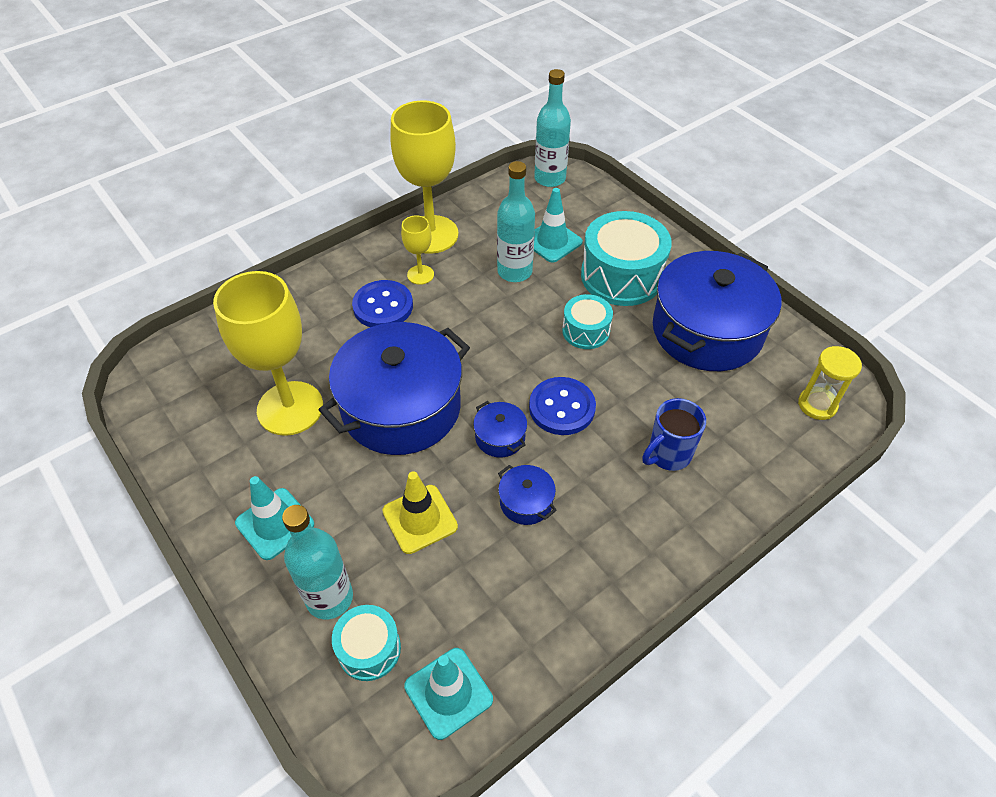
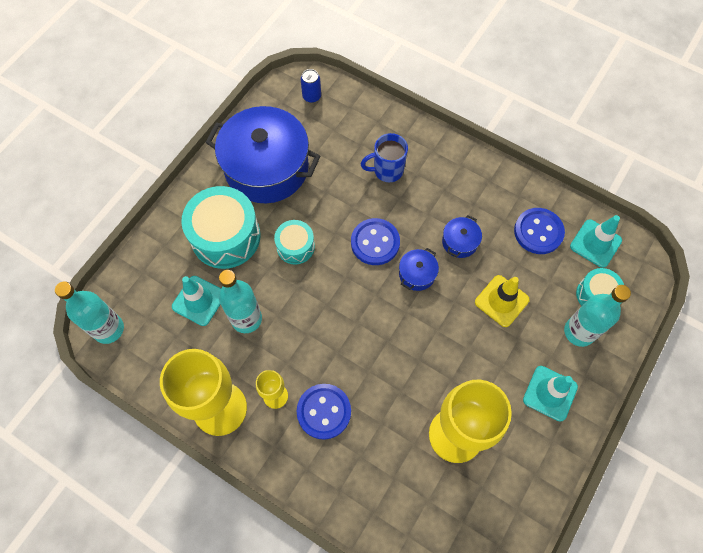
camera: 110 degrees left, 15 degrees up
(401, 407) = (420, 351): blue pot -> none
(501, 613) = (538, 232): none -> blue button
(668, 454) = (387, 170): blue mug -> blue mug turned 135 degrees clockwise
(817, 405) = (311, 96): yellow hourglass -> blue can

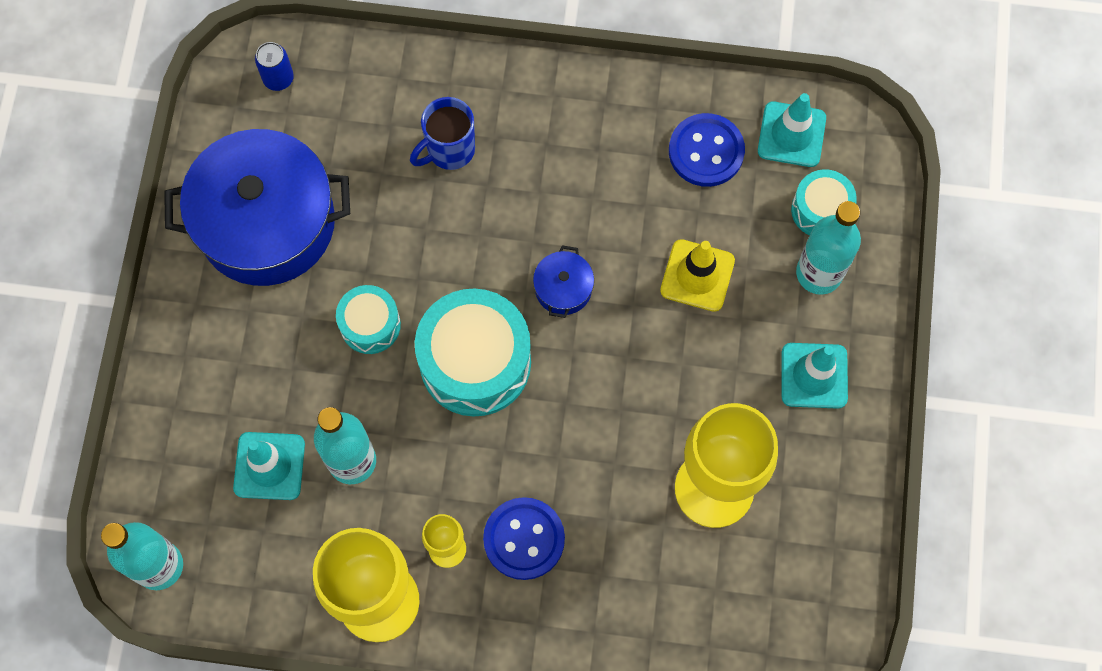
camera: 25 degrees left, 5 degrees up
(225, 236) = (259, 355): turquoise drum -> turquoise drum (475, 362)
(375, 242) = (482, 268): blue button -> none
(459, 242) = (602, 214): blue pot -> none

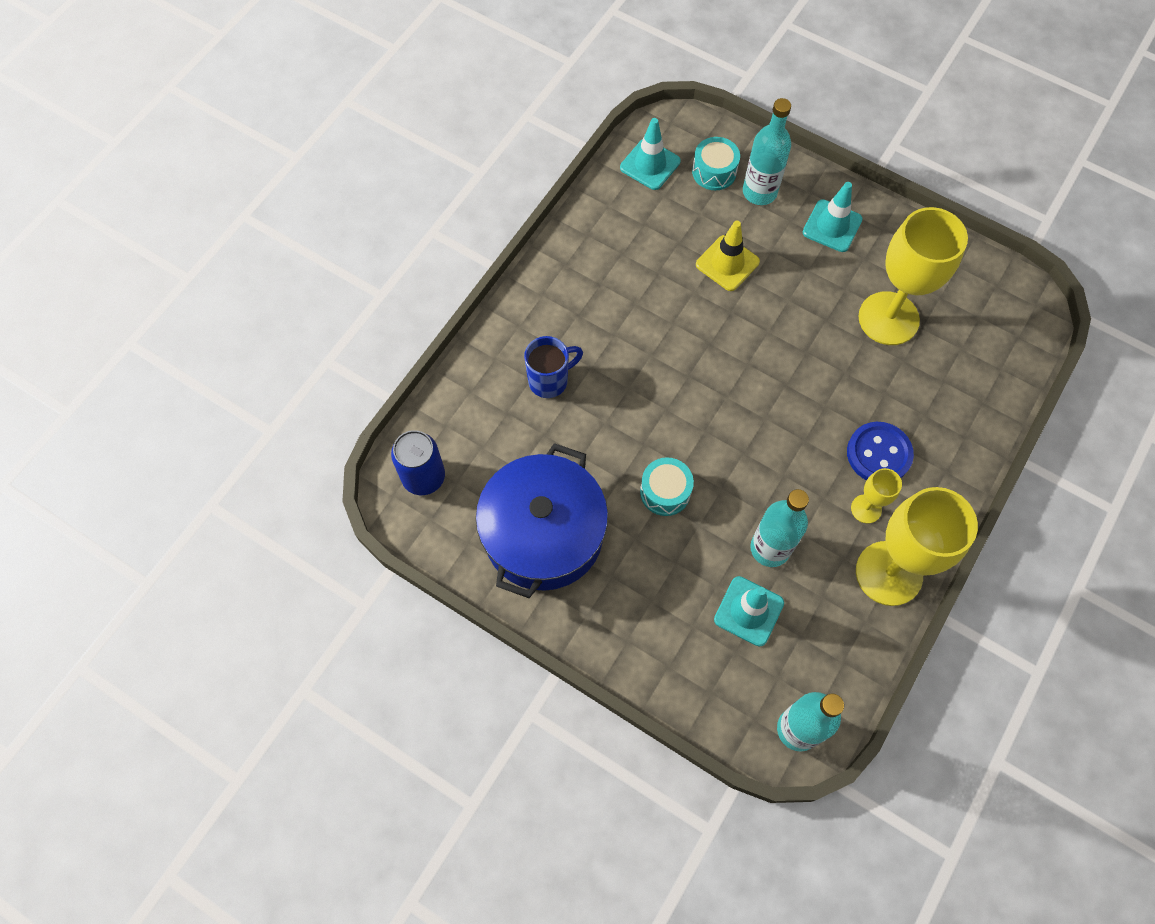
camera: 65 degrees left, 5 degrees down
(278, 78) = (423, 477): blue can -> blue can, size x1.61
(449, 150) = (549, 380): blue mug -> blue mug turned 105 degrees counterclockwise
(475, 362) = (728, 431): turquoise drum -> none
(563, 288) = (697, 350): blue pot -> none
(706, 151) = (636, 219): blue button -> none

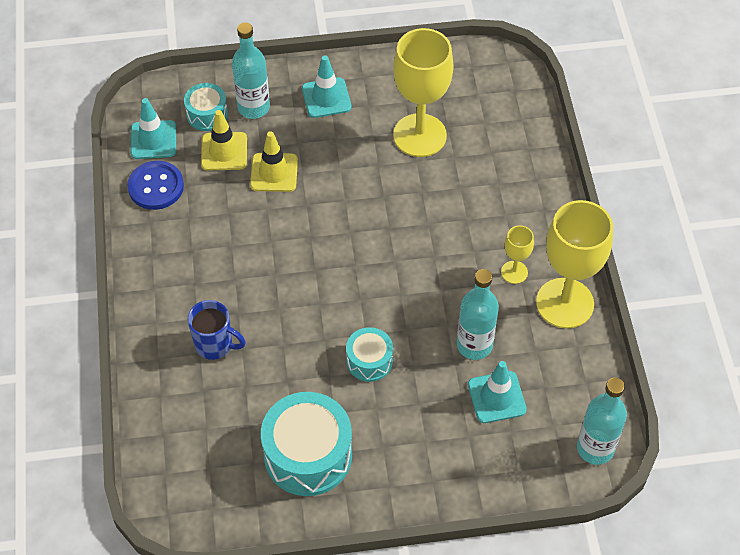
camera: 40 degrees left, 10 degrees down
(423, 477) = (180, 483): blue can -> none
(543, 534) = (308, 455): blue pot -> turquoise drum
(549, 380) = (215, 345): blue mug -> blue mug turned 90 degrees clockwise
(700, 215) = (224, 151): none -> yellow traffic cone
(878, 454) = (491, 230): blue button -> blue button (156, 187)

